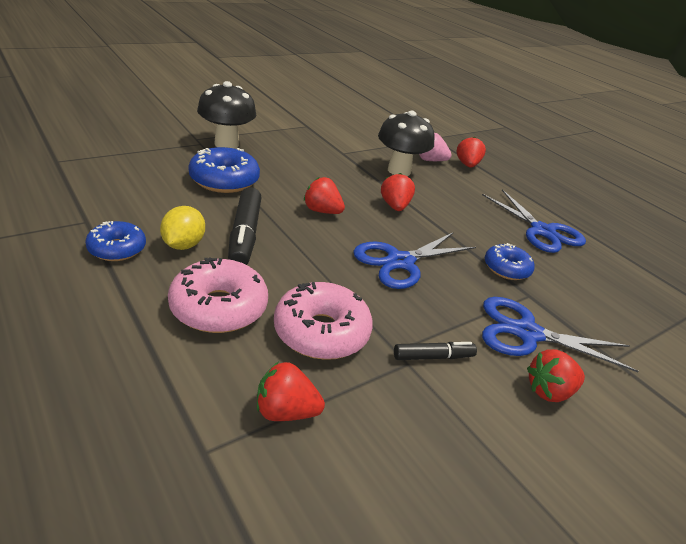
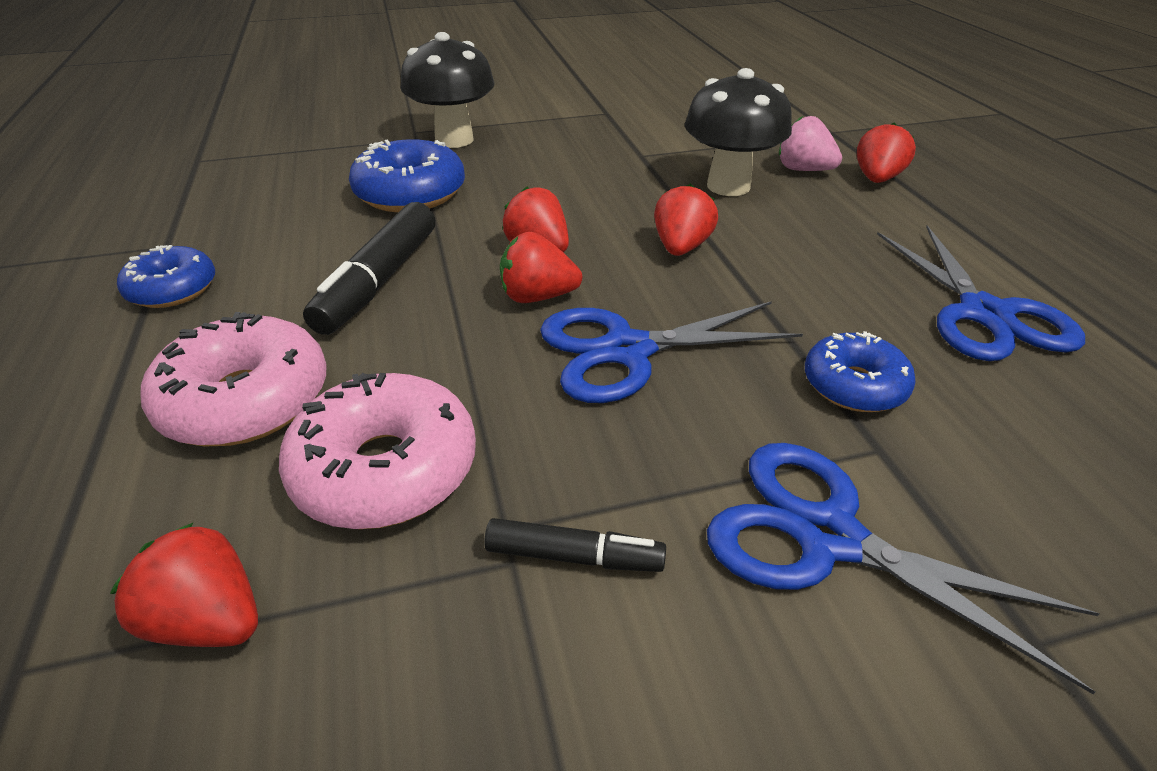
camera: 25 degrees right, 5 degrees up
(183, 245) = (272, 290): yellow lemon -> none
(549, 391) = (809, 693): red strawberry -> red strawberry (537, 297)

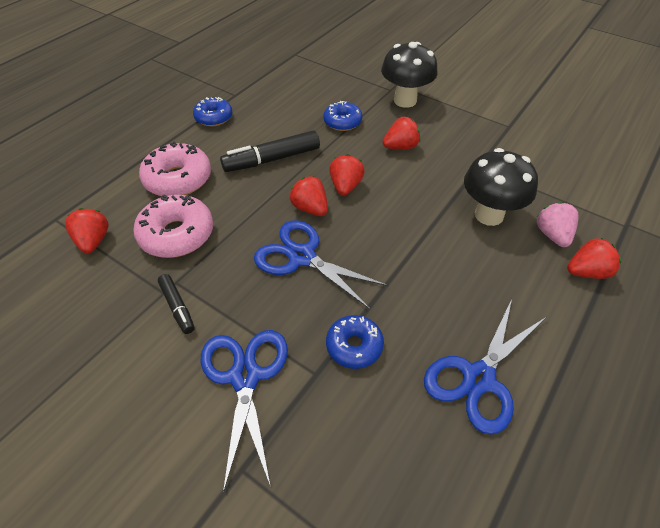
camera: 50 degrees right, 10 degrees up
(410, 193) = (342, 122): blue donut -> blue donut, size x0.63
(681, 247) = (403, 230): red strawberry -> red strawberry (400, 147)

